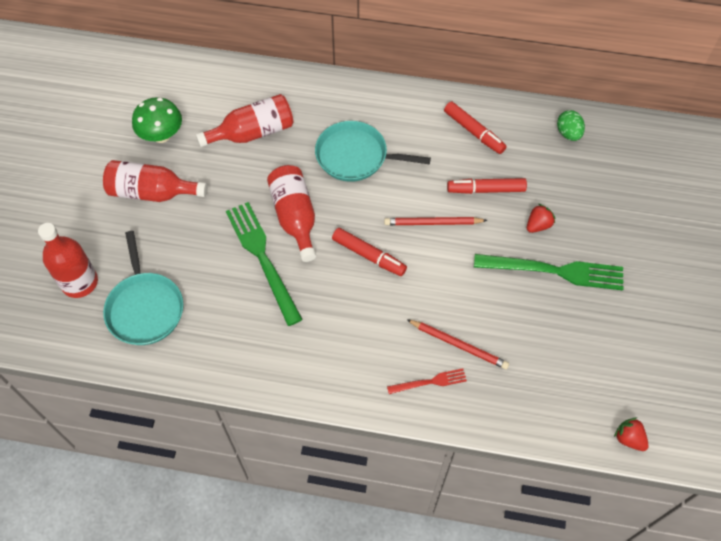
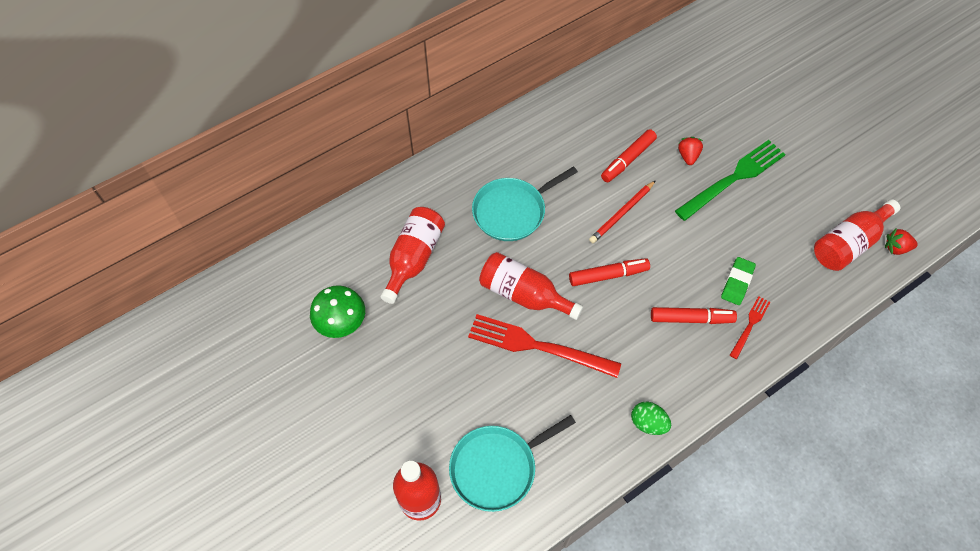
camera: 45 degrees left, 0 degrees up
(145, 308) = (497, 467): turquoise pan -> turquoise pan turned 120 degrees clockwise
(152, 192) = (391, 374): red bottle -> red bottle (848, 244)
(262, 258) = (537, 346): green fork -> red fork
(458, 345) = (737, 283): red pencil -> green eraser
(474, 132) = (571, 125): red marker -> red marker (691, 318)
(568, 133) = (633, 76): green egg -> green egg (648, 423)

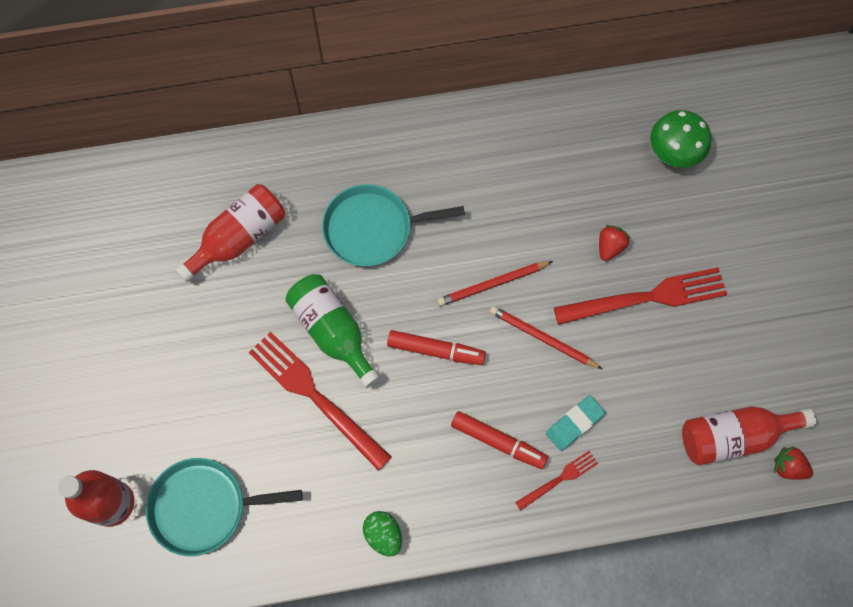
camera: 25 degrees right, 10 degrees up
(341, 323) = (129, 278): green mushroom -> green mushroom (673, 153)
(524, 294) = (332, 332): red bottle -> green bottle
(628, 160) = (537, 222): red marker -> none
(679, 235) = (542, 338): none -> red pencil
(733, 178) = (647, 297): green fork -> red fork
(737, 283) = (574, 424): green eraser -> turquoise eraser

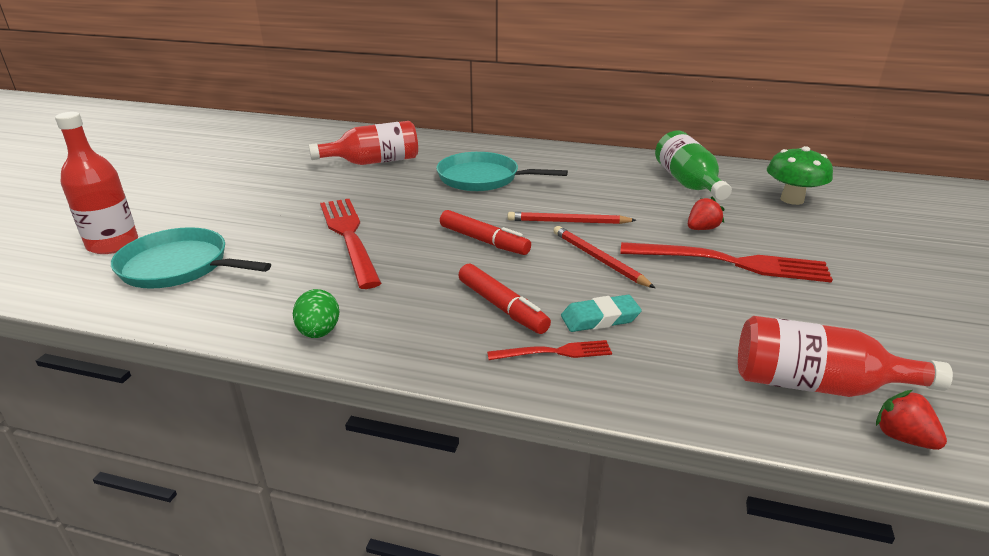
camera: 25 degrees right, 40 degrees down
(332, 332) = (400, 212): green bottle -> green bottle (688, 183)

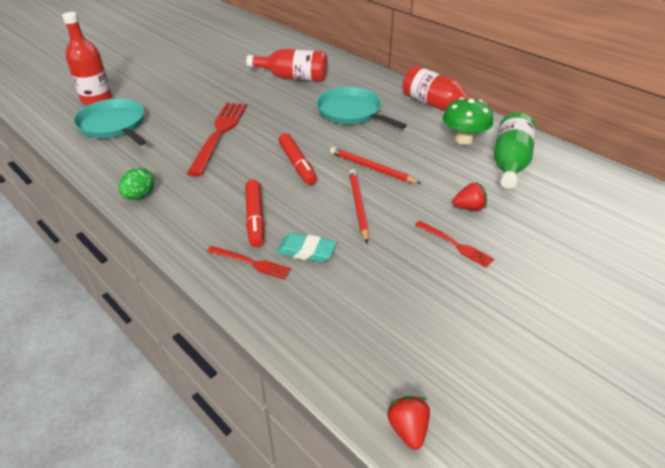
camera: 30 degrees right, 10 degrees up
(731, 263) = (455, 245): red fork -> red fork, size x0.50
(792, 199) = (586, 207): green mushroom -> green mushroom (463, 140)
(816, 385) = (395, 363): red bottle -> red bottle (437, 106)

